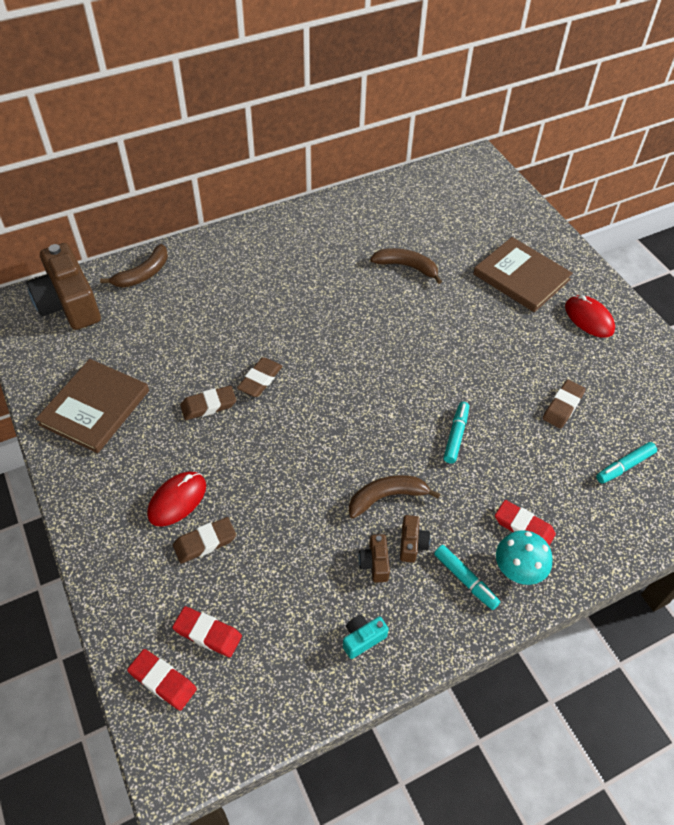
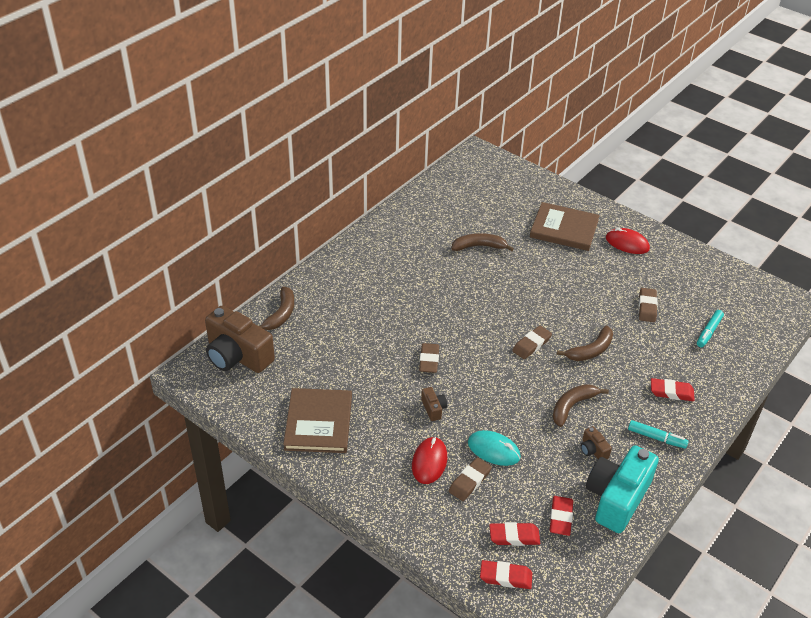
camera: 25 degrees left, 10 degrees down
(208, 405) = (404, 391): brown eraser -> brown eraser (531, 344)
(258, 515) = (493, 450): none -> turquoise mouse
(278, 634) = (560, 518): none -> red eraser
(362, 638) = (616, 498): turquoise camera -> turquoise camera, size x2.36
(412, 544) = (608, 429): brown camera -> brown camera (433, 409)
(456, 435) = (590, 350): turquoise marker -> brown banana
(519, 568) = (684, 418): turquoise mushroom -> none

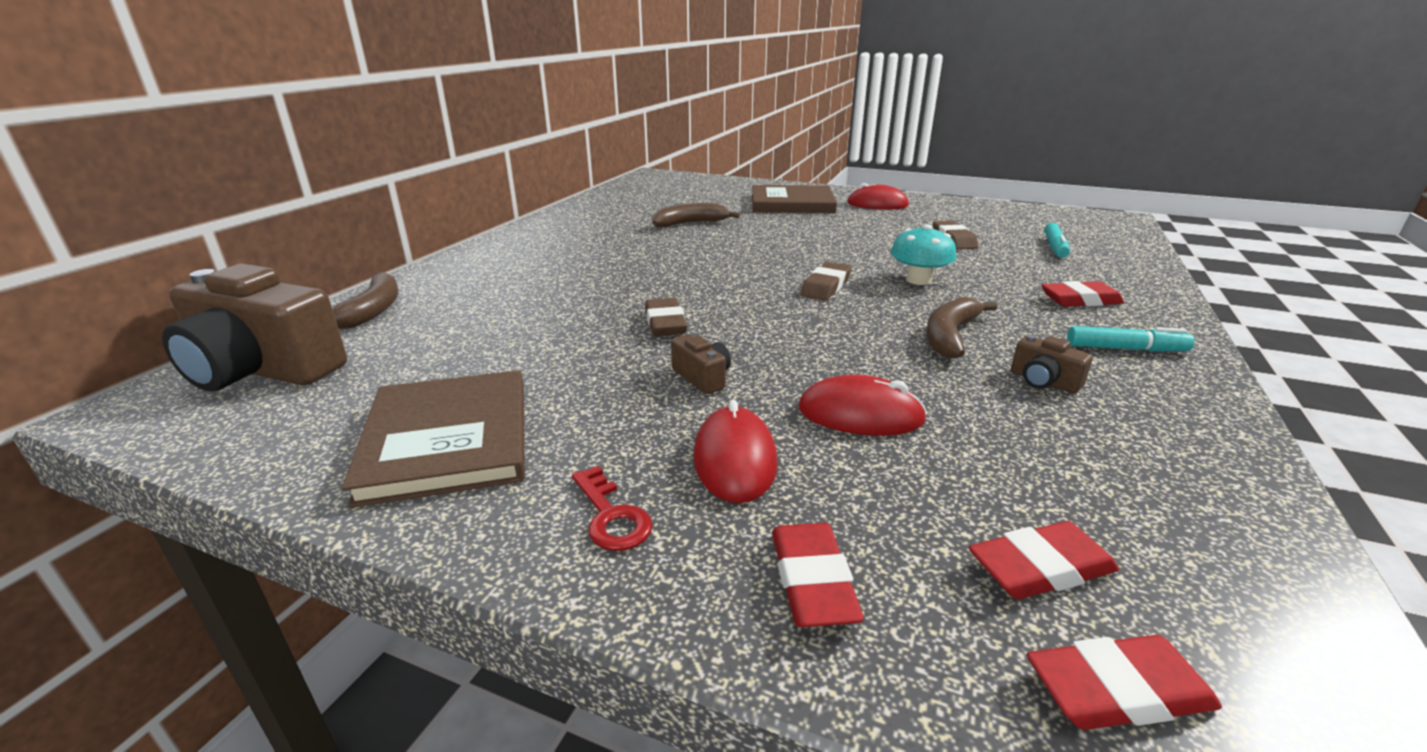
camera: 15 degrees left, 15 degrees down
(375, 477) = (611, 516): none -> red key
(469, 481) = (847, 476): brown eraser -> none
(493, 450) = (860, 414): turquoise mouse -> red mouse
(560, 518) = (1103, 501): red eraser -> red eraser (812, 581)
(590, 350) = (918, 280): brown banana -> turquoise mushroom
(616, 498) = (1170, 442): turquoise camera -> none

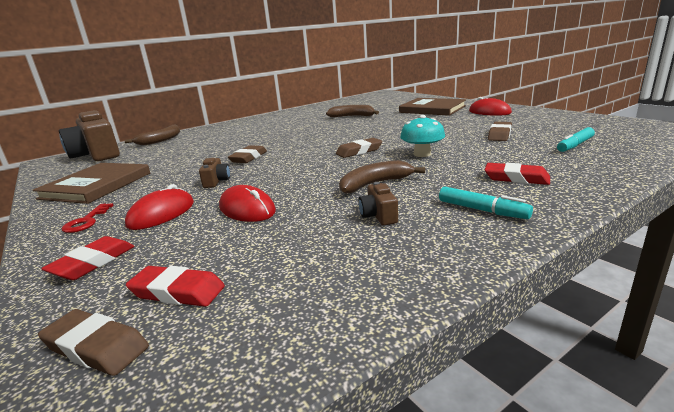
camera: 35 degrees right, 5 degrees down
(1117, 690) = (96, 347): red eraser -> brown eraser

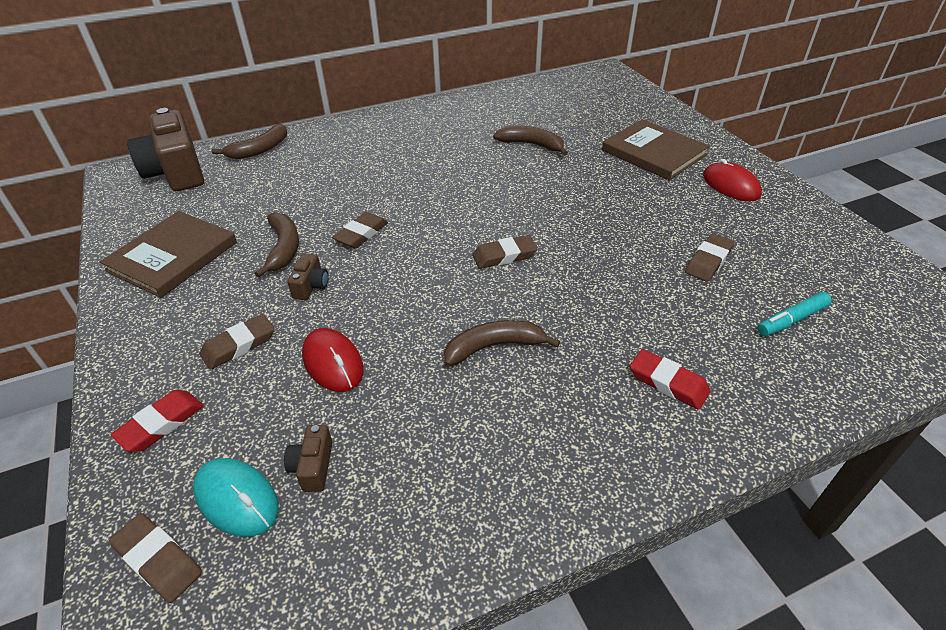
camera: 10 degrees right, 20 degrees up
(86, 221) = (158, 338): red key -> none
(161, 214) = (239, 345): red mouse -> brown eraser
(177, 292) = (236, 499): red eraser -> turquoise mouse
(189, 170) = (283, 248): none -> brown banana
(378, 216) = (472, 419): brown camera -> brown camera (313, 466)
(422, 154) = (581, 287): turquoise mushroom -> none
(482, 210) = (591, 442): turquoise marker -> none

